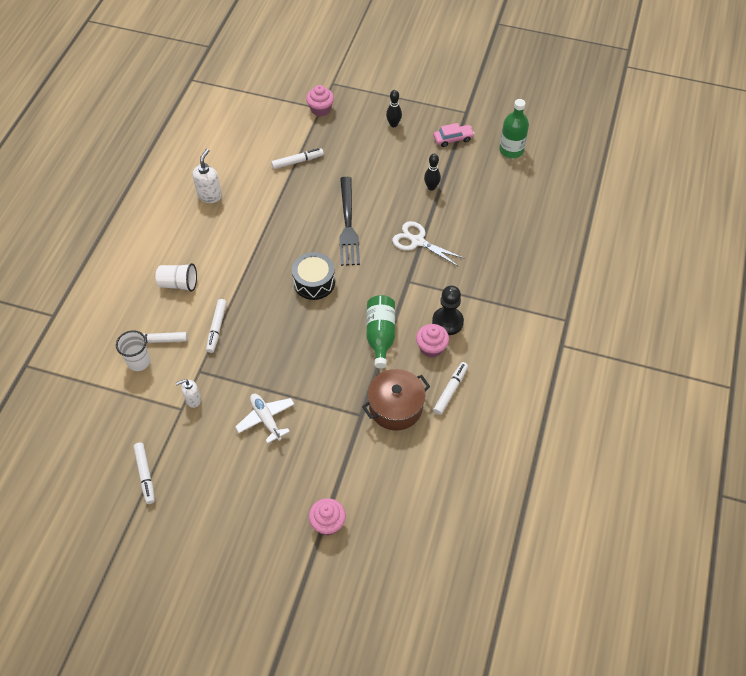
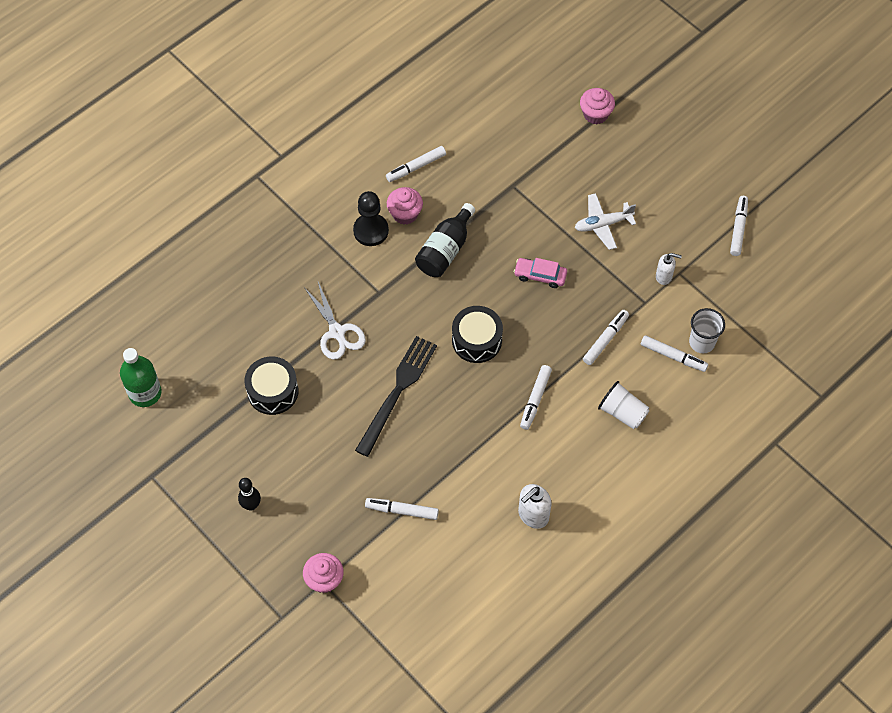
camera: 150 degrees left, 5 degrees up
(247, 263) = (535, 399): none -> white marker
(266, 419) = (603, 224): white plane -> white plane turned 75 degrees clockwise
(380, 335) = (445, 250): green bottle -> black bottle
(395, 407) = (476, 177): brown pot -> none
(431, 187) = (273, 391): black bowling pin -> black drum
(453, 139) = (198, 445): pink car -> pink car (540, 275)

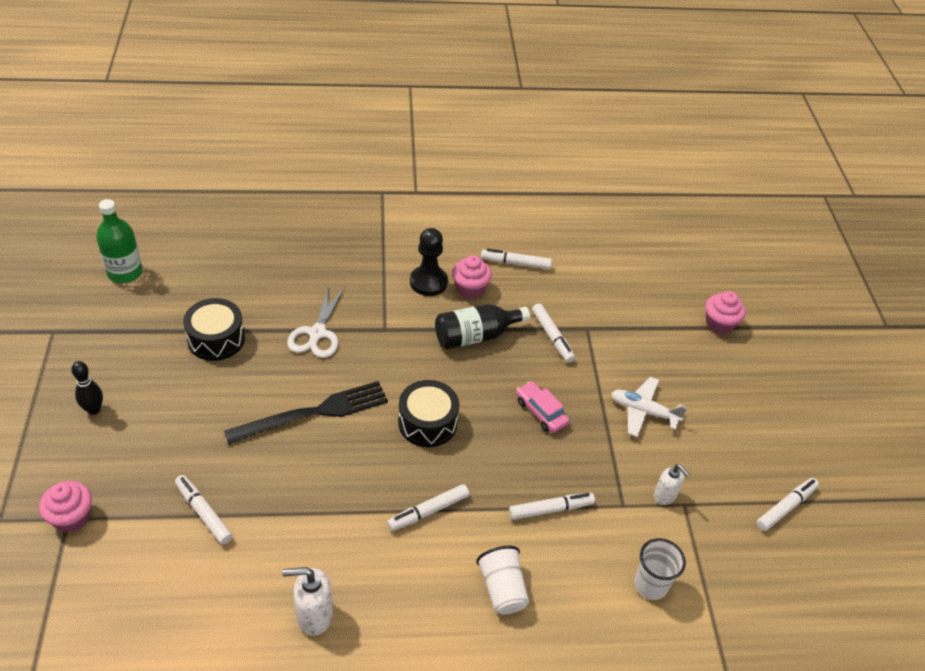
camera: 35 degrees right, 15 degrees down
(673, 356) = (607, 575): white marker -> white marker (552, 337)

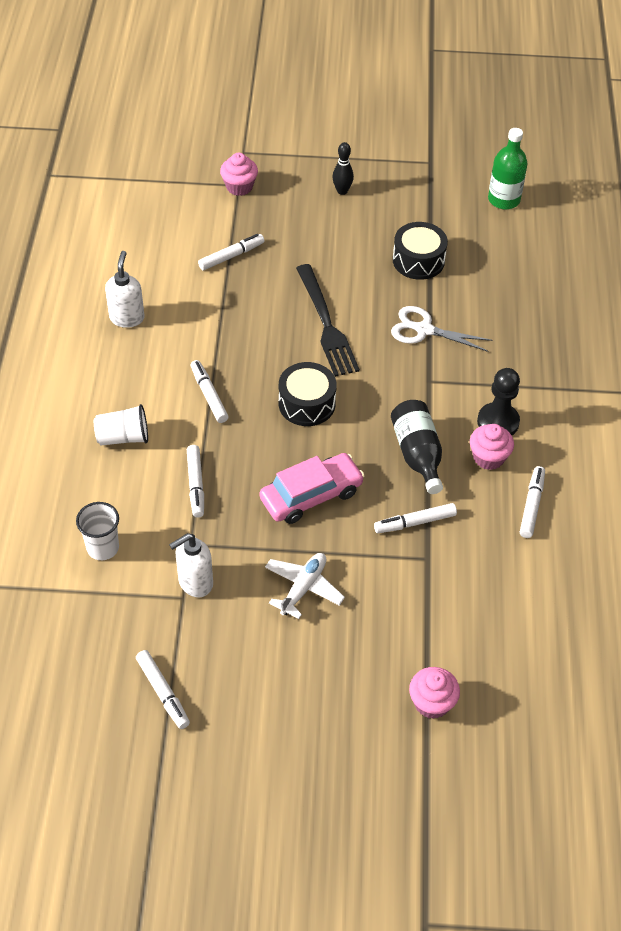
camera: 100 degrees right, 5 degrees up
(541, 412) = (311, 495): pink car -> pink car, size x1.63
(665, 496) = (195, 582): white soap dispenser -> white soap dispenser, size x1.51

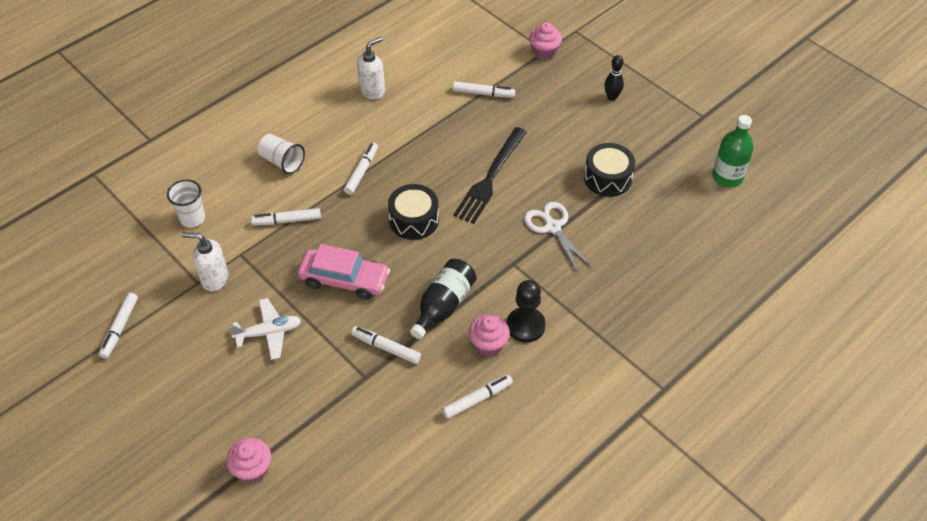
camera: 45 degrees right, 0 degrees up
(196, 485) = (287, 221): white marker -> white marker turned 45 degrees clockwise

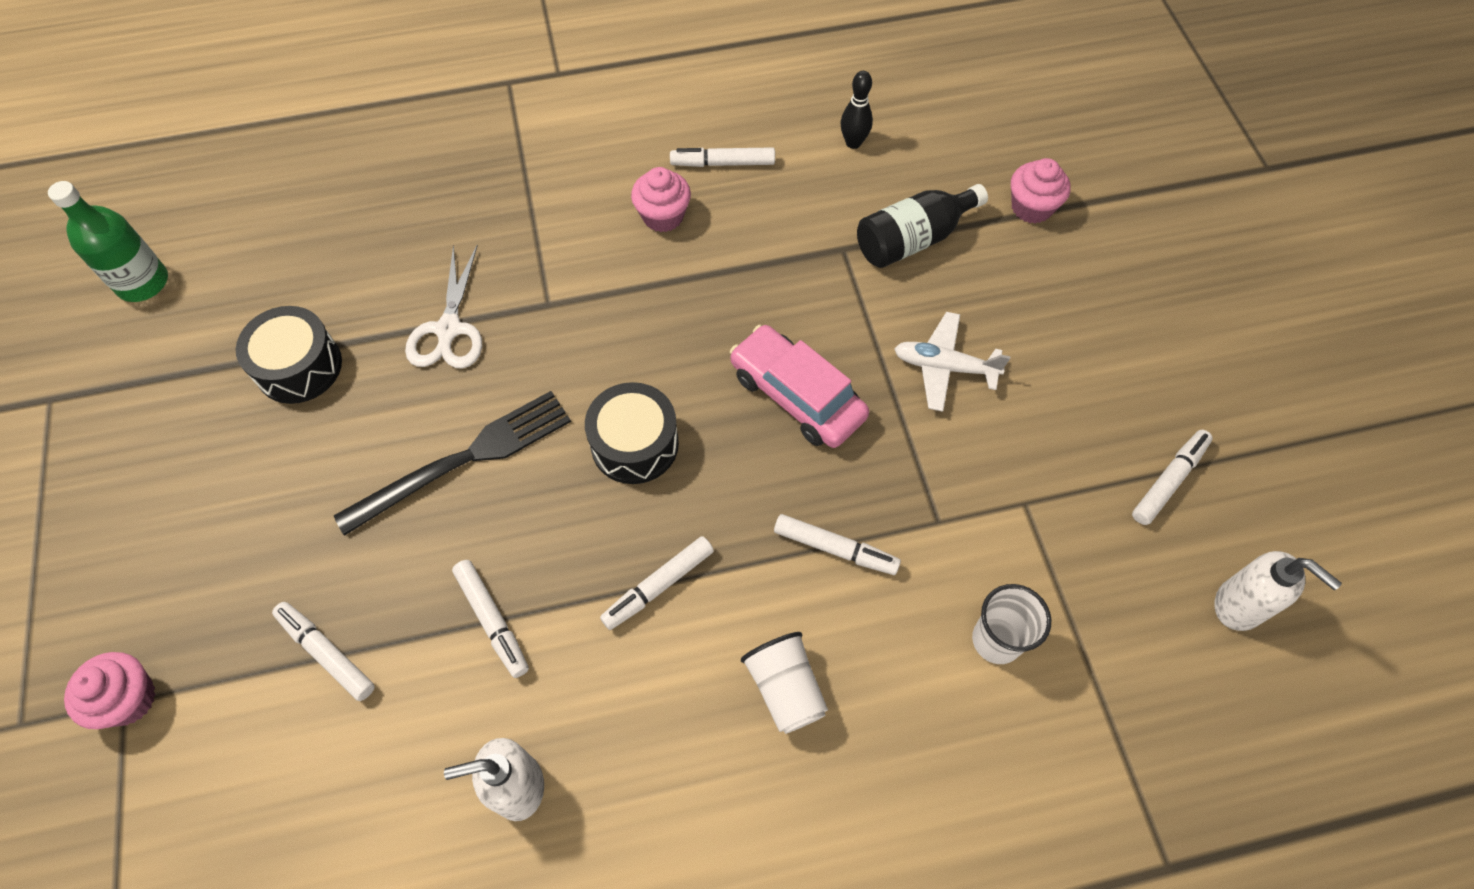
camera: 150 degrees left, 10 degrees up
(214, 279) = (995, 495): white soap dispenser -> white soap dispenser (1239, 605)
(386, 348) = (794, 272): white marker -> white marker (492, 620)
(443, 305) = (683, 291): black bottle -> black bottle (913, 239)
(525, 326) = (600, 216): black pawn -> none
(612, 97) = (133, 516): black bowling pin -> black bowling pin (853, 143)

